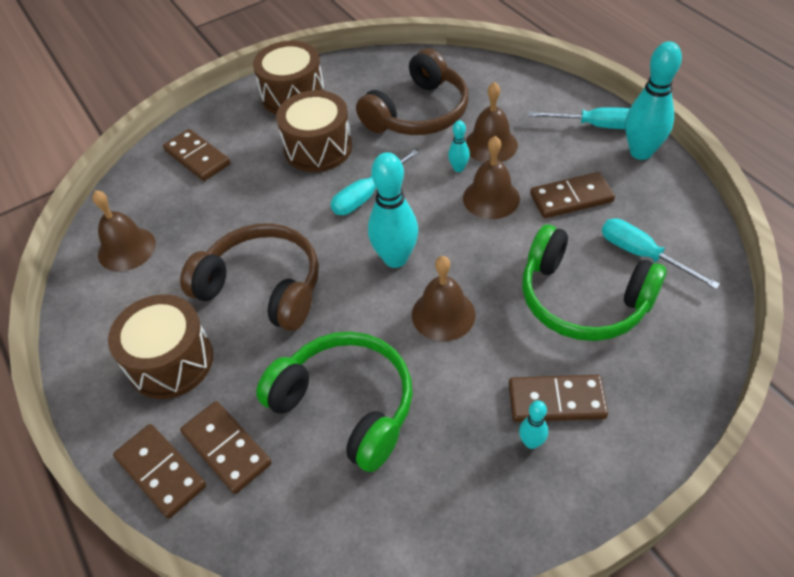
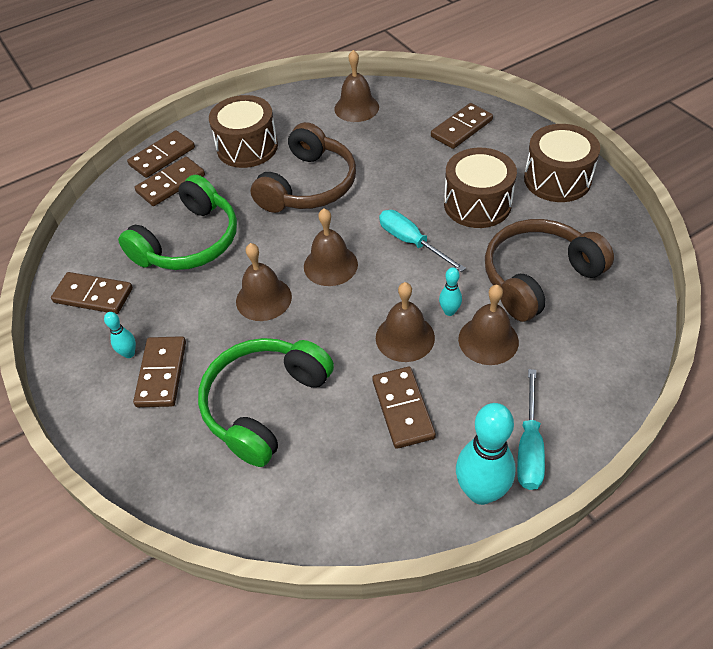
camera: 90 degrees right, 0 degrees up
(395, 258) = (330, 265): turquoise bowling pin -> brown bell
(418, 113) = (538, 277): brown headphones -> brown headphones turned 105 degrees clockwise
(438, 510) = (93, 295): none -> brown domino
(642, 254) = (315, 466): turquoise screwdriver -> none

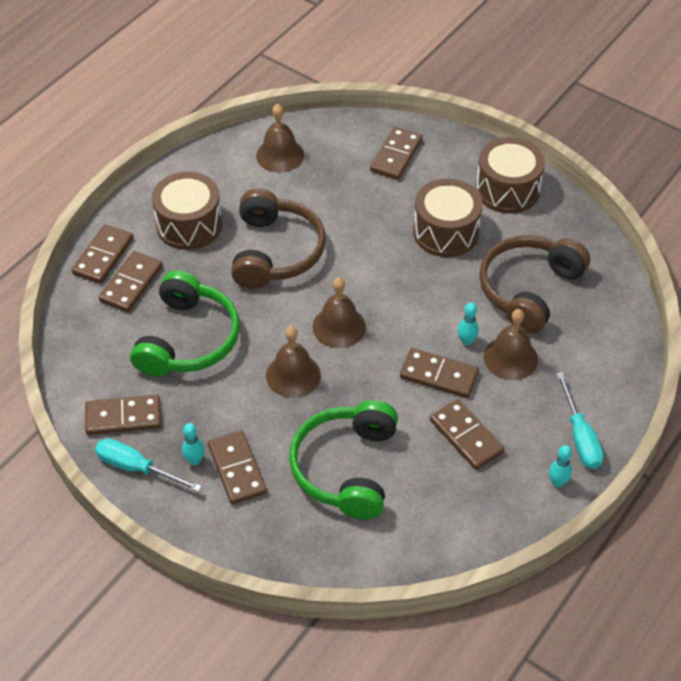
camera: 25 degrees left, 0 degrees up
(405, 337) = (439, 375): brown bell -> brown domino
(411, 242) = (402, 285): turquoise screwdriver -> turquoise screwdriver (136, 468)
(481, 492) = (557, 482): turquoise bowling pin -> turquoise bowling pin, size x0.48

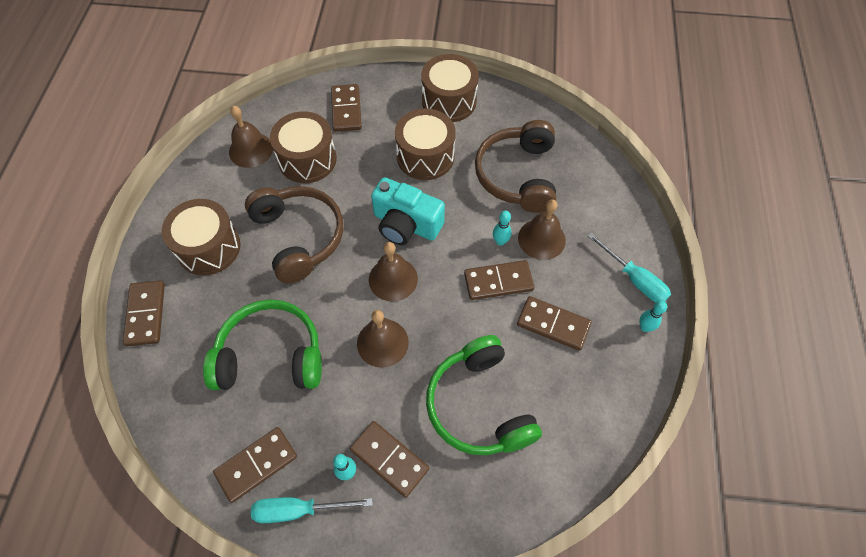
camera: 30 degrees left, 10 degrees up
(131, 284) = (188, 328): brown domino -> none
(187, 339) = (270, 356): green headphones -> green headphones turned 75 degrees counterclockwise
(328, 186) = (307, 159): none -> brown drum
(383, 285) = (406, 224): none -> turquoise camera

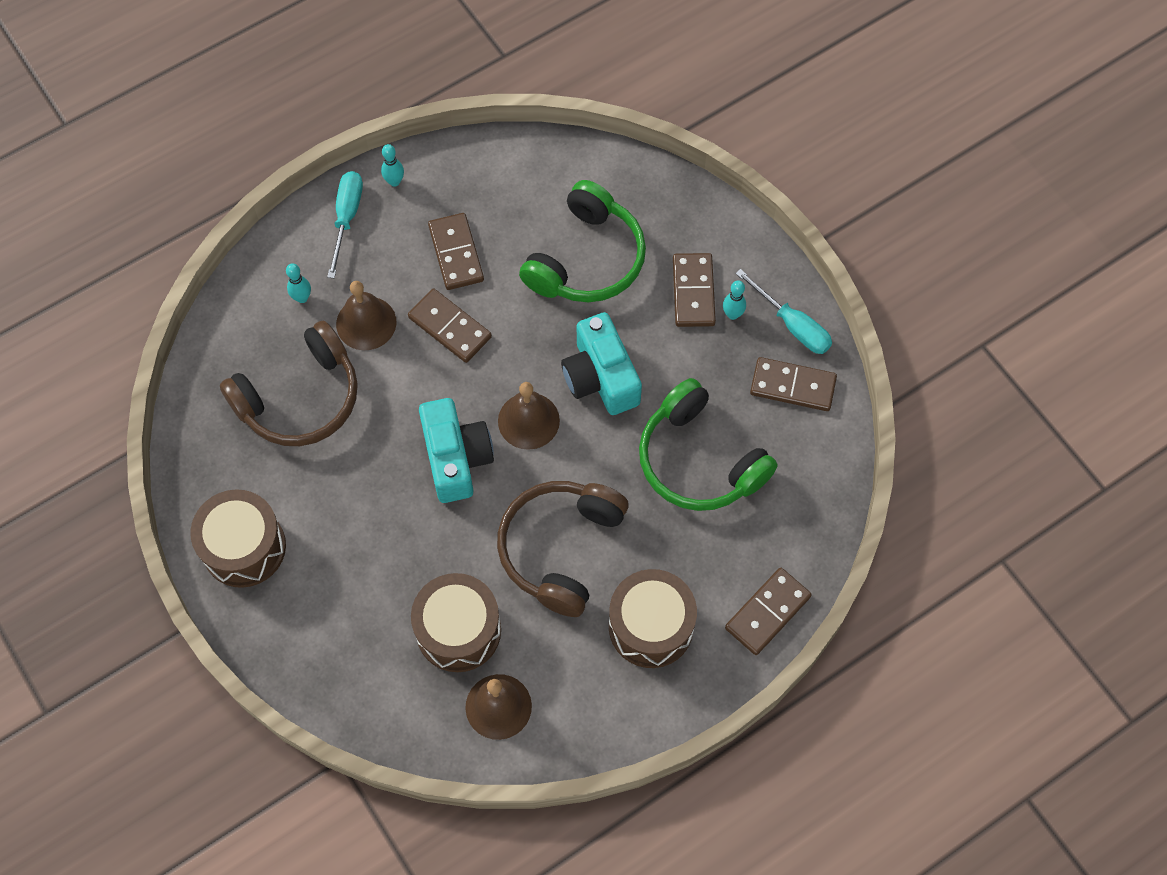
camera: 130 degrees left, 5 degrees up
(346, 110) = (351, 652): brown domino -> none
(382, 342) = (600, 377): brown bell -> turquoise camera
(425, 156) = (350, 509): brown drum -> none
(500, 241) = (401, 357): turquoise bowling pin -> turquoise bowling pin (302, 298)

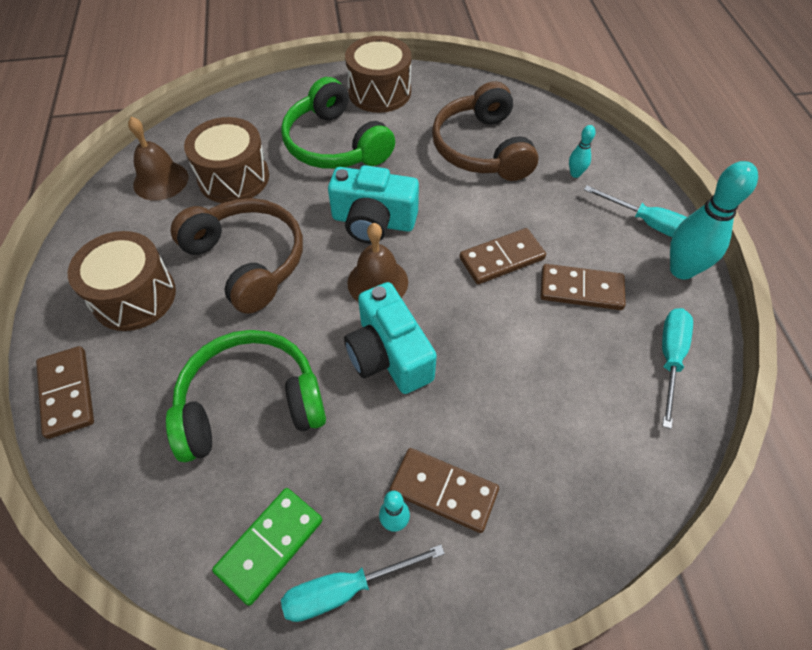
camera: 115 degrees right, 10 degrees down
(366, 323) = (533, 205): brown bell -> none
(394, 181) = (681, 270): turquoise bowling pin -> turquoise bowling pin, size x2.09
(498, 173) = (670, 358): none -> turquoise screwdriver
(586, 259) = (531, 398): green headphones -> green headphones (335, 144)
(600, 377) = (388, 355): turquoise camera -> turquoise camera turned 120 degrees counterclockwise
(793, 386) = (270, 546): brown domino -> green domino

